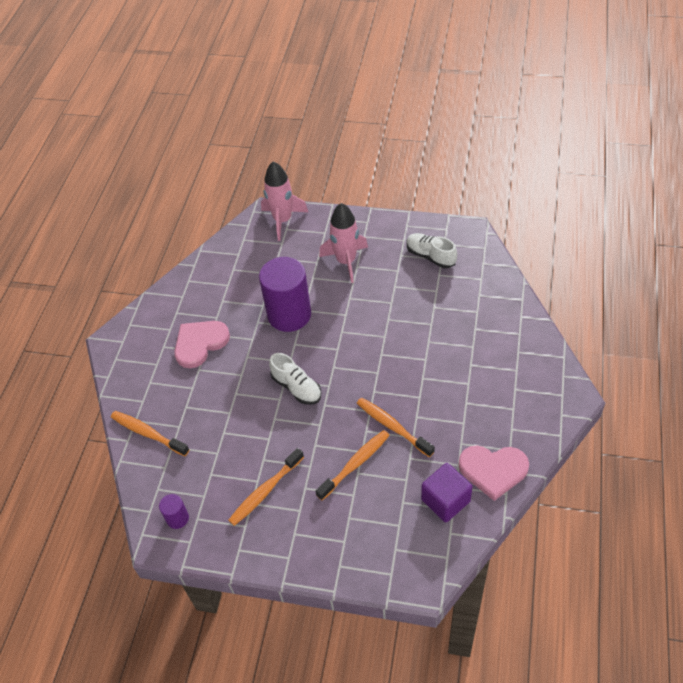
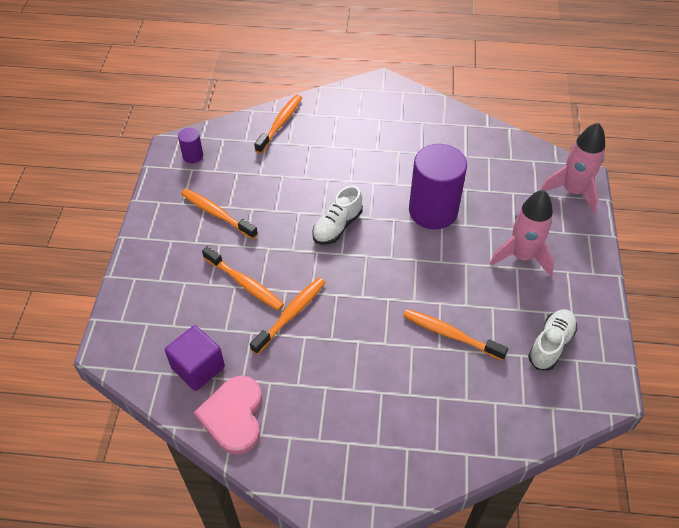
camera: 80 degrees right, 0 degrees up
(200, 343) = (386, 144): pink heart -> none
(418, 315) = (450, 334): none -> orange toothbrush

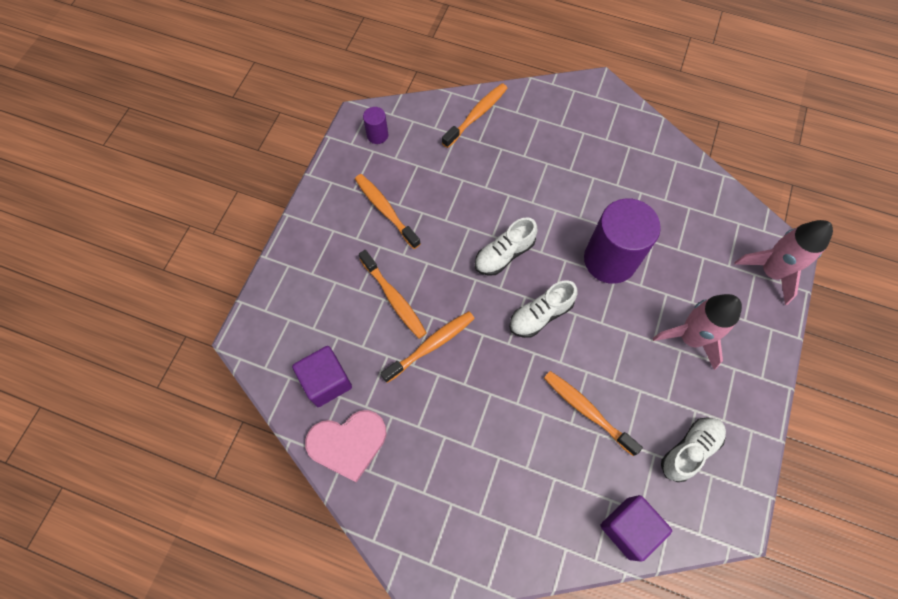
camera: 15 degrees right, 15 degrees up
(233, 416) = (348, 443): pink heart -> pink heart turned 120 degrees counterclockwise
(384, 267) = (540, 315): none -> white shoe
(518, 421) = (629, 528): none -> purple cube

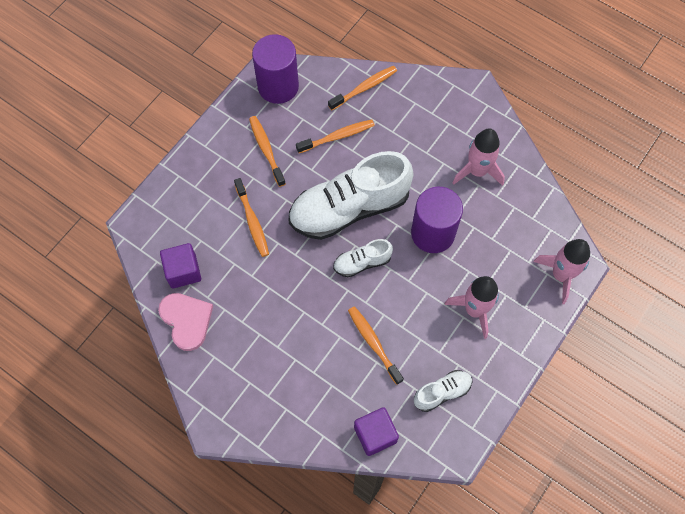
camera: 15 degrees right, 0 degrees up
(348, 443) = (186, 320): pink heart -> pink heart turned 120 degrees counterclockwise
(377, 135) = (278, 86): purple cylinder -> purple cylinder, size x2.26
(431, 345) = (270, 264): orange toothbrush -> orange toothbrush (337, 136)
(504, 254) = (349, 208): white shoe -> white shoe, size x2.16
(634, 177) = (477, 171): none -> pink rocket

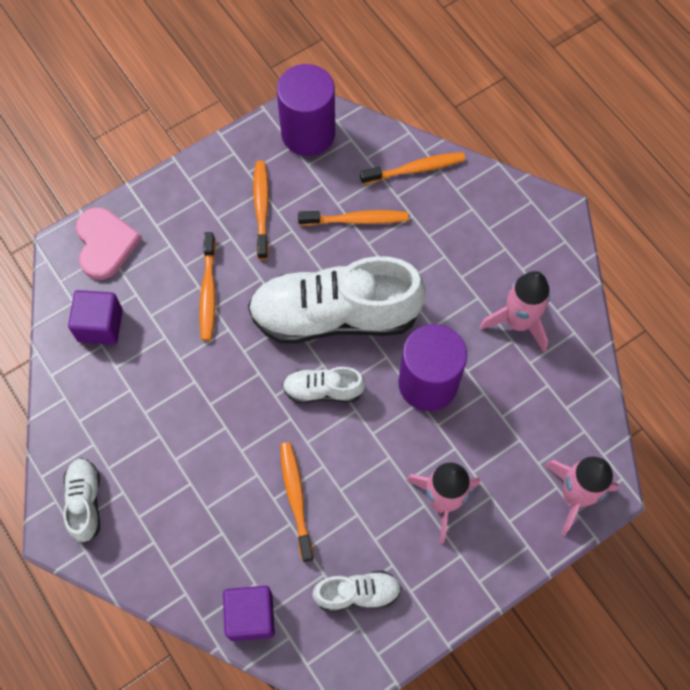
camera: 20 degrees right, 0 degrees up
(186, 320) = (79, 387): pink heart -> pink heart (105, 244)
(225, 399) = (85, 502): none -> white shoe

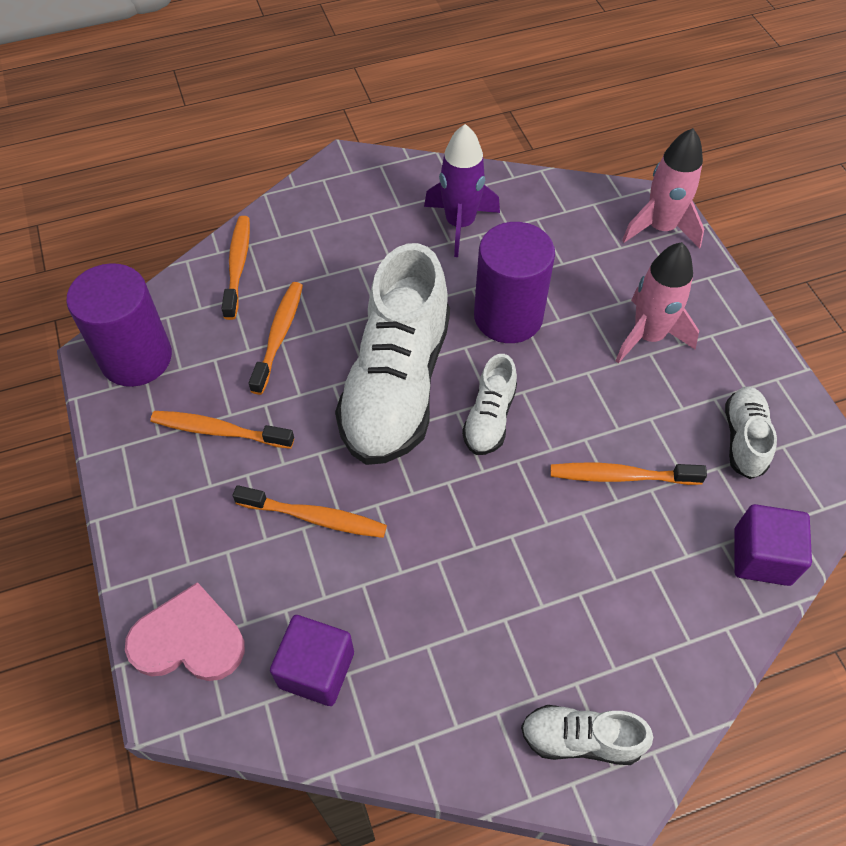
camera: 75 degrees left, 10 degrees down
(518, 322) = (460, 224): pink rocket -> purple rocket

